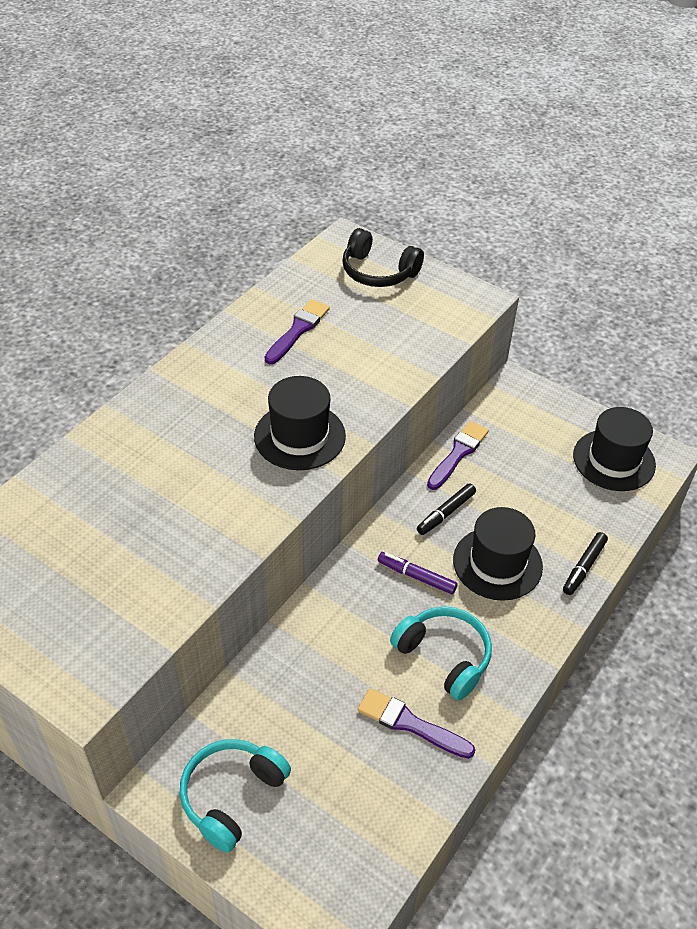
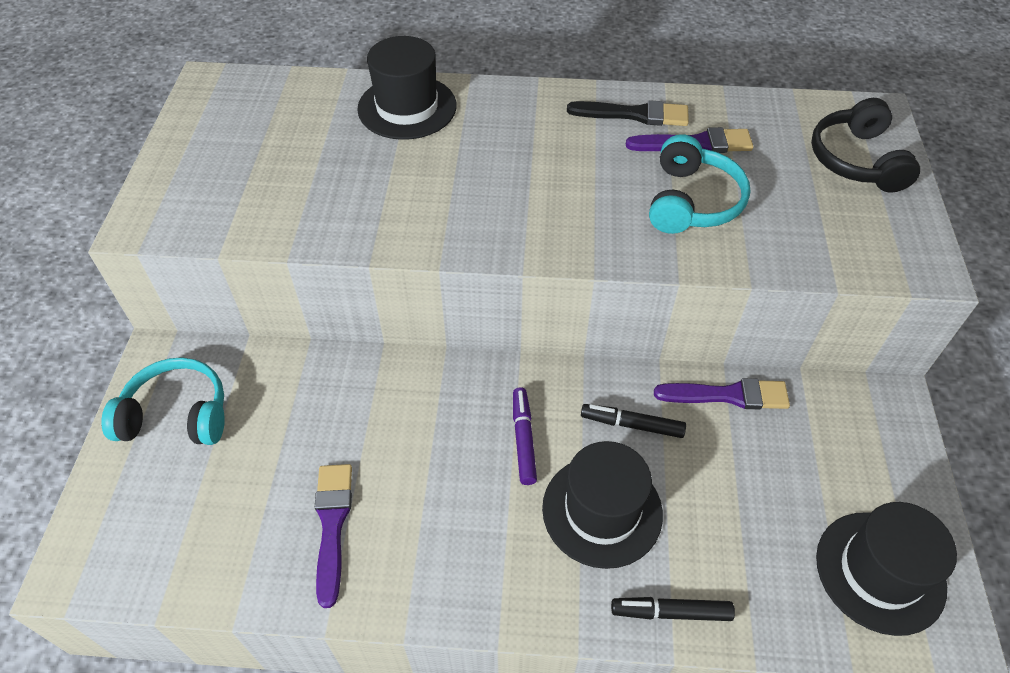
camera: 60 degrees right, 5 degrees up
(241, 343) = (634, 114): none -> black brush
(299, 436) = (549, 215): black hat -> black hat (407, 107)
(444, 656) = (436, 517): turquoise headphones -> turquoise headphones (692, 201)

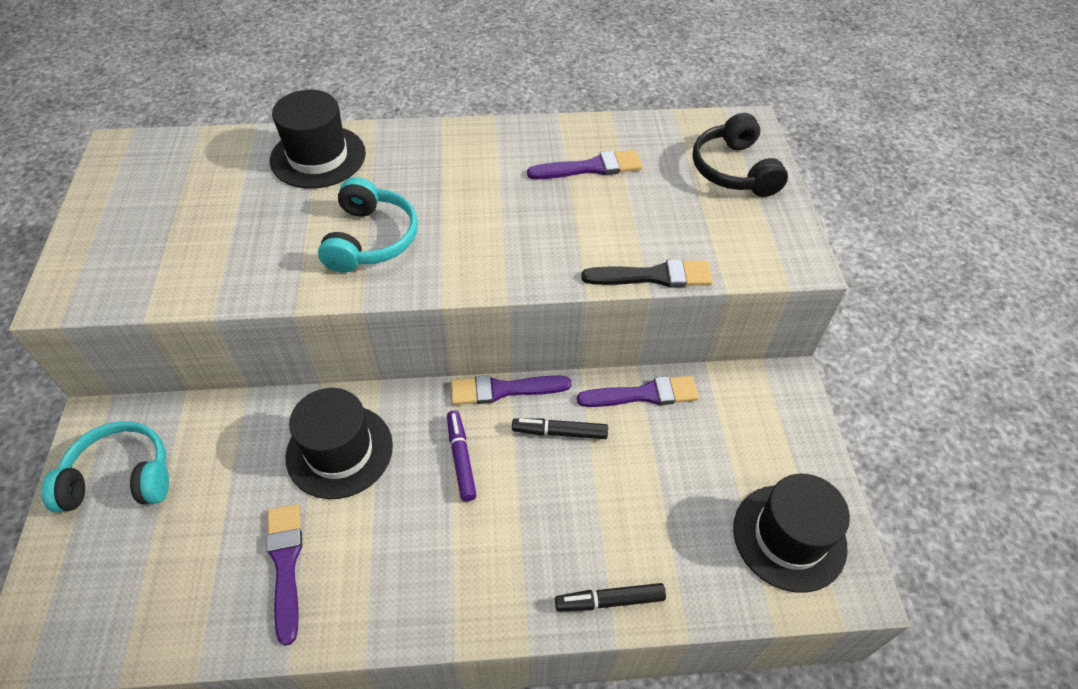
camera: 10 degrees left, 0 degrees up
(576, 372) = (504, 390): none -> purple brush
(602, 510) = (539, 516): black hat -> black hat (339, 451)
(634, 114) = (532, 145): black brush -> black brush (653, 276)
(692, 201) = (591, 222): turquoise headphones -> turquoise headphones (370, 239)

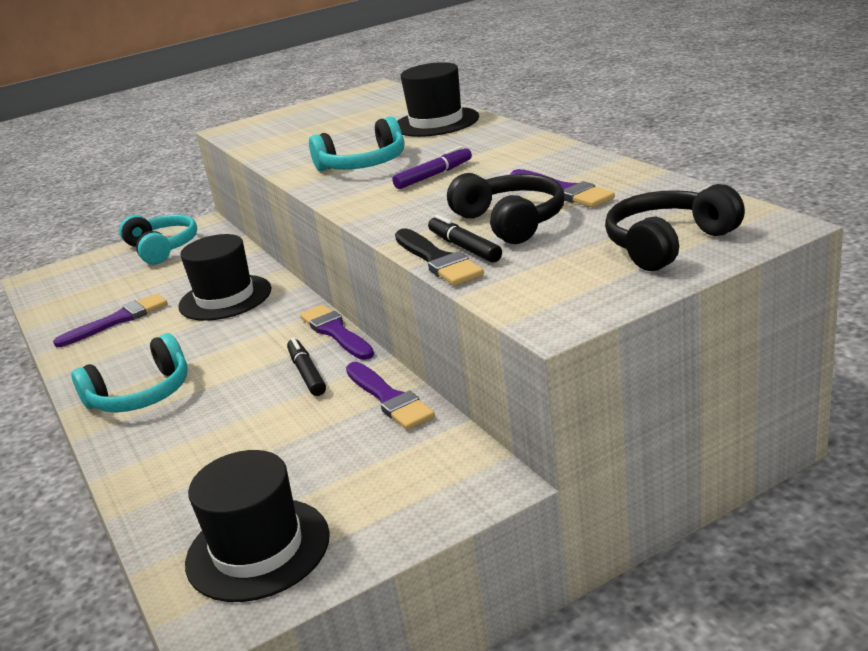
camera: 70 degrees right, 25 degrees down
(461, 458) = (248, 343): purple marker -> purple marker (434, 175)
(488, 572) = (141, 394): none -> turquoise headphones
(609, 600) = (135, 461): black marker -> black marker (464, 247)
(620, 214) = (510, 222): none -> black headphones

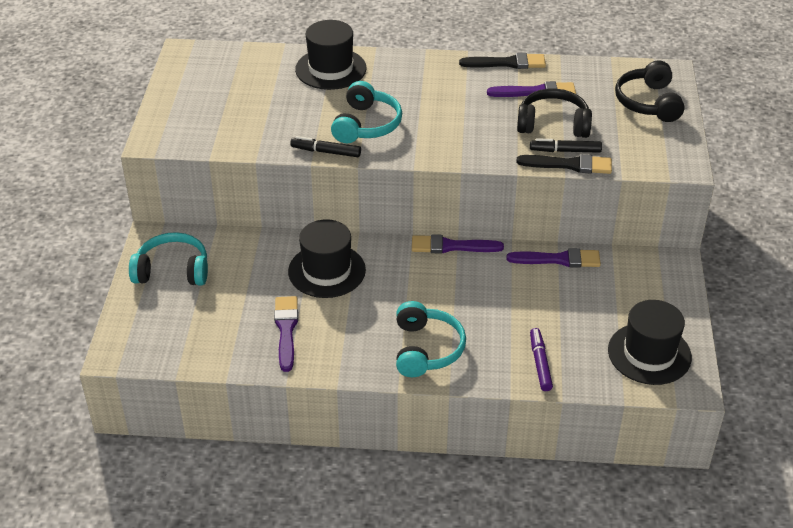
camera: 60 degrees left, 15 degrees up
(307, 373) = (490, 276): black marker -> black marker (326, 152)
(434, 175) = (436, 113): purple marker -> purple marker (540, 363)
(593, 160) = (507, 63): none -> black brush

